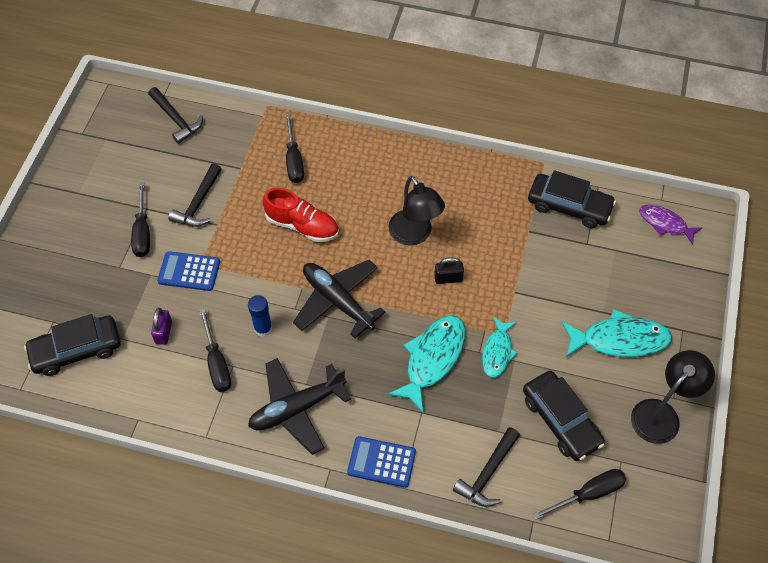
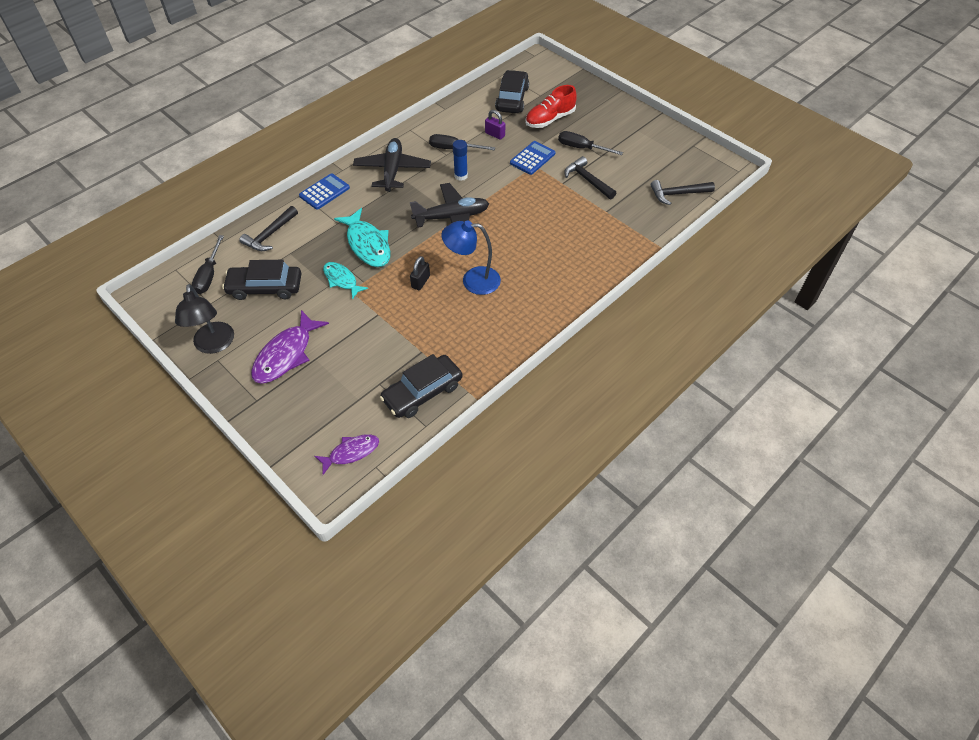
camera: 120 degrees right, 5 degrees down
(294, 161) = (593, 242): black screwdriver -> none
(302, 226) = (528, 224): red shoe -> red shoe (550, 119)
(414, 235) = (473, 280): black lamp -> blue lamp
(488, 473) = (270, 235): black hammer -> black hammer turned 120 degrees counterclockwise
(619, 340) = (286, 354): turquoise fish -> purple fish

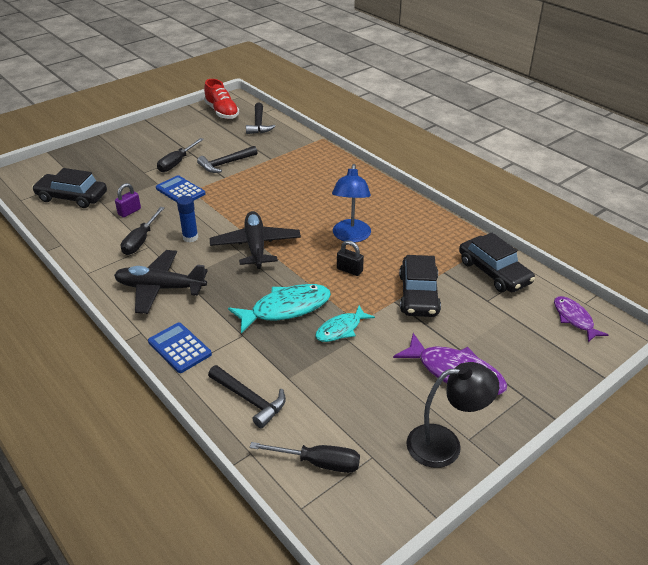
camera: 85 degrees left, 15 degrees down
(265, 287) = (347, 398): black car -> black car (418, 294)
(550, 119) = (122, 177): red shoe -> red shoe (222, 112)

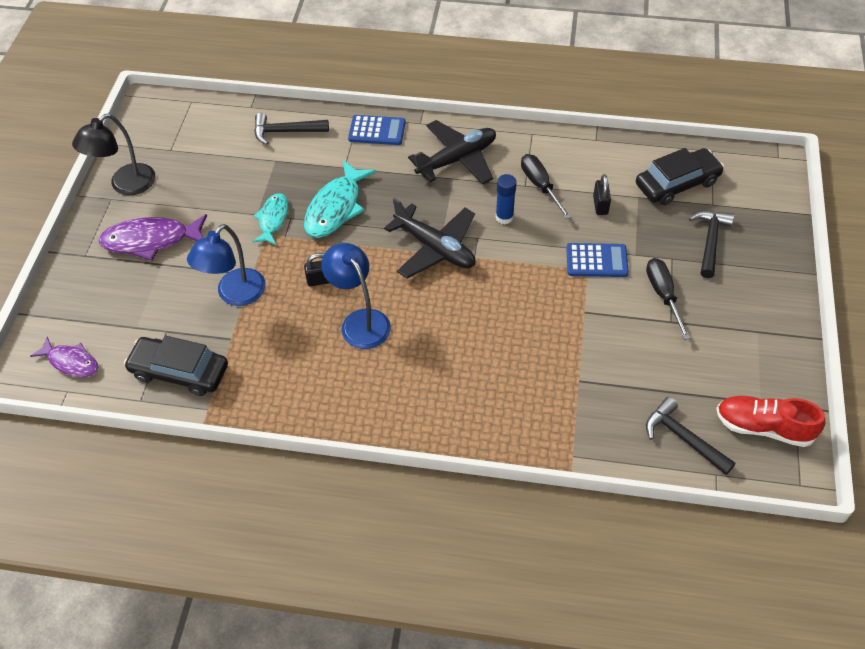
camera: 140 degrees right, 15 degrees up
(129, 212) = (600, 205): purple padlock -> black padlock
(225, 164) = (613, 333): black hammer -> black hammer (710, 241)
(318, 463) = (202, 127): black screwdriver -> none
(418, 294) = (235, 295): black car -> blue lamp

